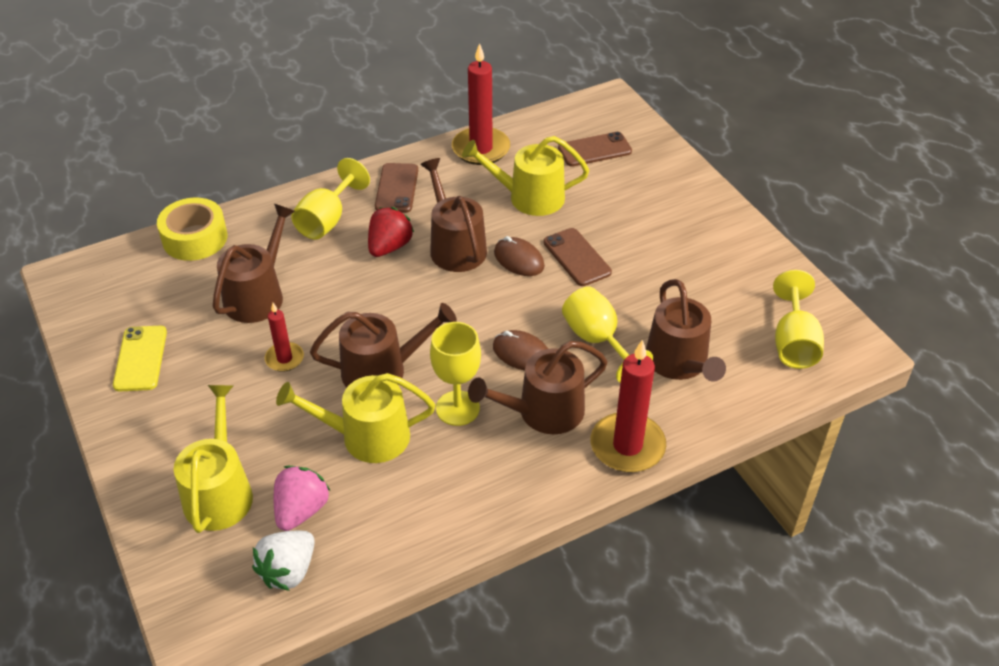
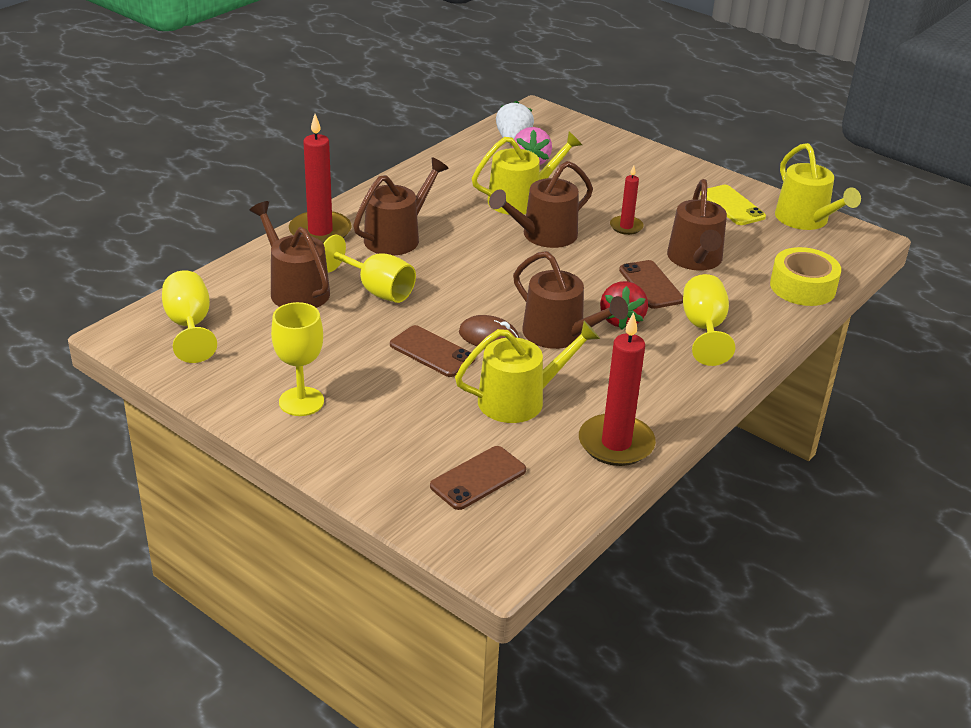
camera: 155 degrees right, 10 degrees down
(219, 492) = (592, 159): yellow watering can -> yellow watering can (805, 220)
(397, 188) = (667, 375): brown phone -> brown phone (650, 285)
(457, 408) = (466, 226): yellow goblet -> yellow goblet (301, 401)
(521, 353) = (438, 268): brown mouse -> none

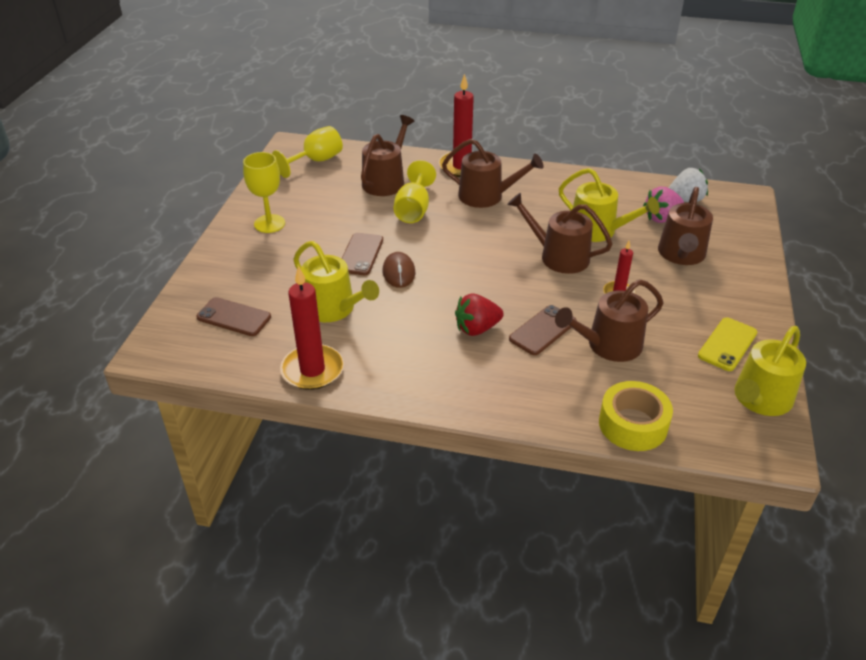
camera: 65 degrees right, 5 degrees up
(559, 334) = (430, 303): brown watering can -> brown watering can (681, 254)
(704, 329) = (504, 377): yellow goblet -> none

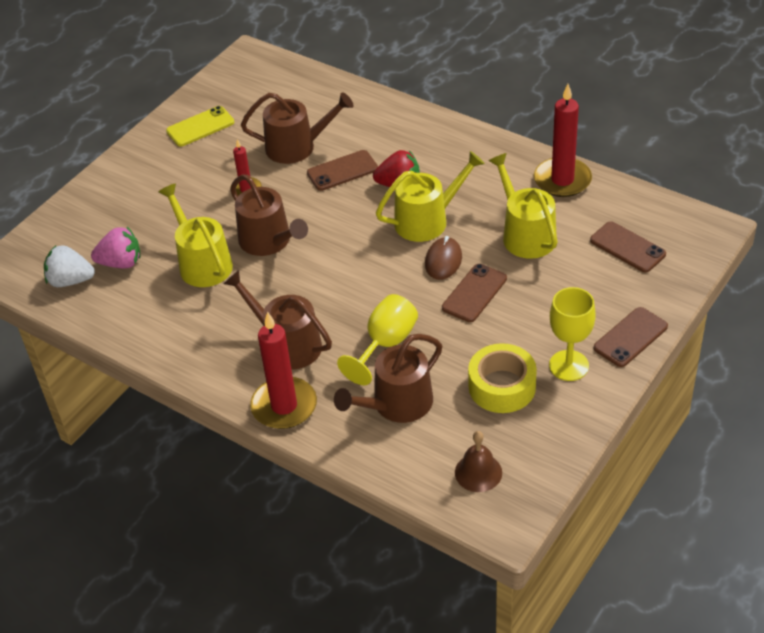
camera: 155 degrees left, 5 degrees up
(223, 250) = (630, 337): none -> brown phone
(316, 161) = (478, 472): yellow goblet -> brown bell
(633, 424) = (329, 89): yellow tape -> yellow tape (502, 386)
(681, 254) = (148, 215): brown watering can -> none
(760, 399) = (221, 86): yellow watering can -> yellow watering can (427, 220)

